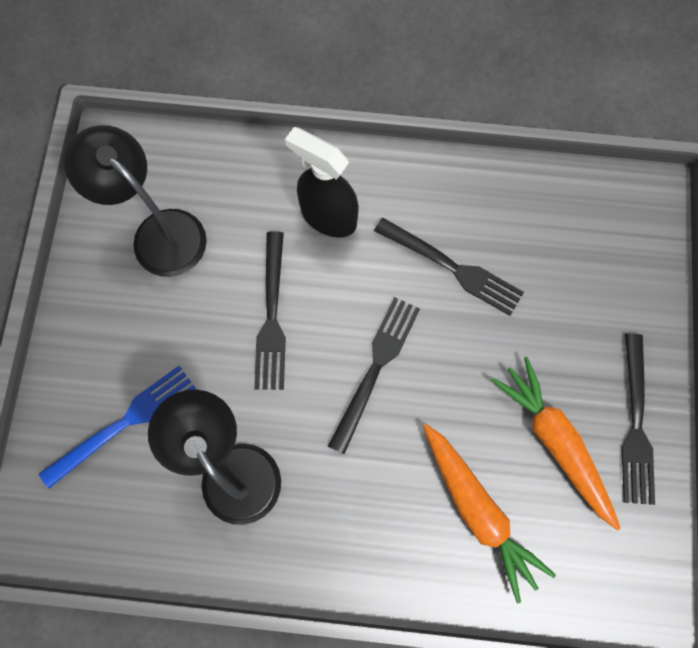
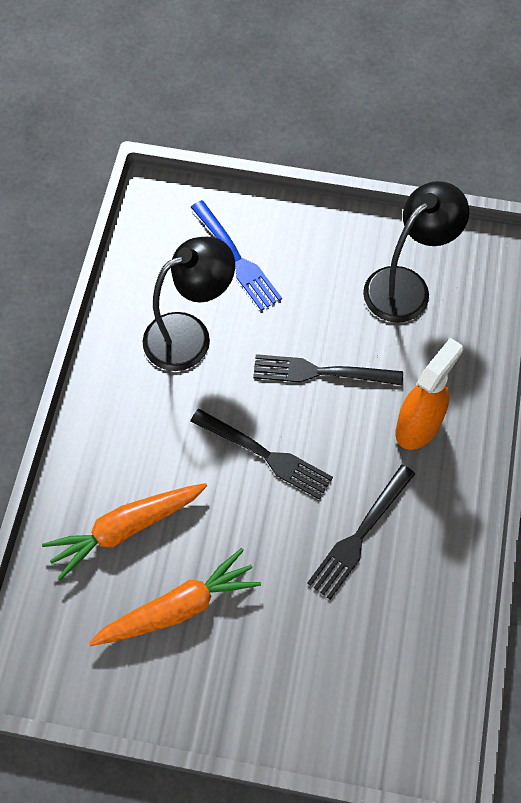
camera: 95 degrees right, 10 degrees down
(328, 216) = (418, 426): black spray bottle -> orange spray bottle
(636, 425) = (185, 689): black fork -> none

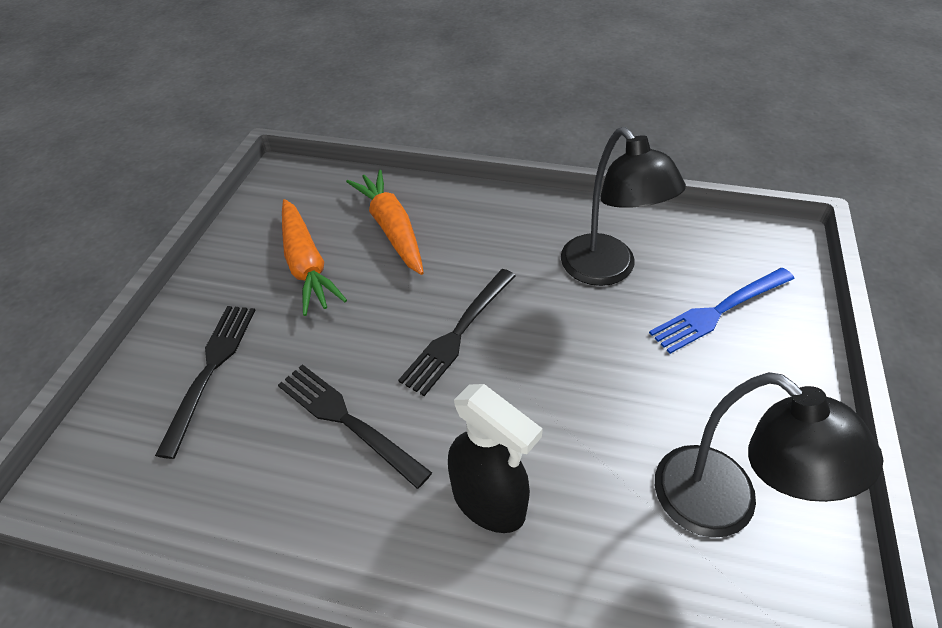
camera: 95 degrees right, 15 degrees down
(320, 372) = (567, 390): black fork -> black fork (211, 369)
(418, 426) = (489, 502): orange spray bottle -> black spray bottle

